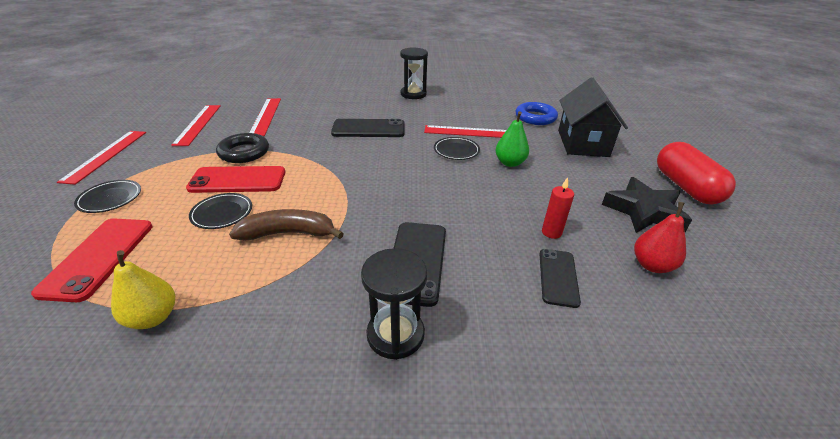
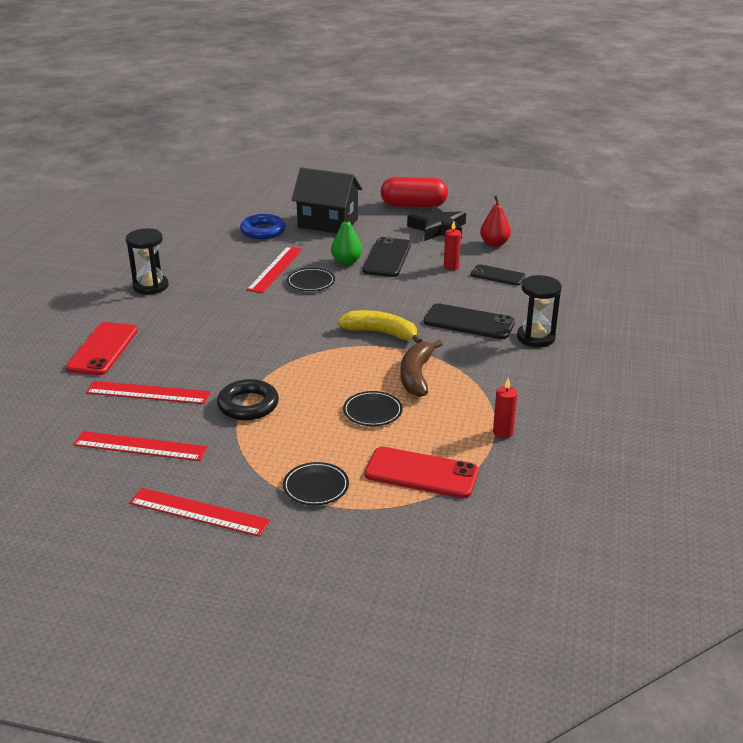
camera: 75 degrees left, 5 degrees down
(153, 317) = (503, 432): yellow pear -> red candle
(238, 180) = (312, 406): red phone -> red phone (103, 349)
(368, 129) = (233, 324): black phone -> black phone (387, 258)
(372, 200) = (381, 333): none -> yellow banana

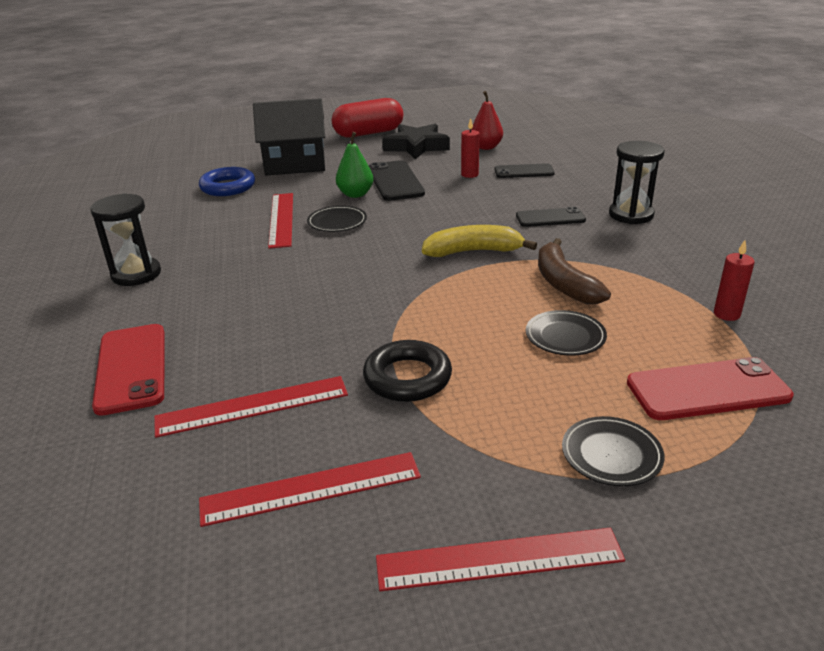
camera: 25 degrees left, 0 degrees up
(469, 322) = (550, 218): black phone -> black phone, size x0.65

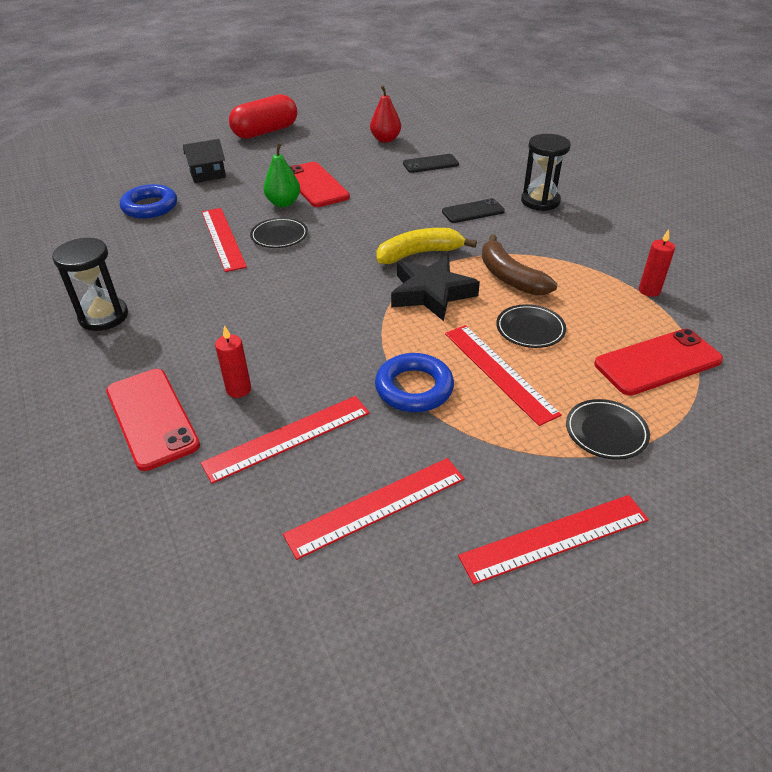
camera: 15 degrees left, 10 degrees up
(295, 165) = (208, 175): black house -> black house, size x0.54
(395, 181) = (315, 185): black phone -> red phone
(407, 377) = (414, 388): black ring -> blue ring
(416, 147) = (319, 144): black star -> black star (431, 293)
(469, 174) = (382, 171): red candle -> red candle (238, 389)
(509, 375) = (499, 372): none -> red ruler

